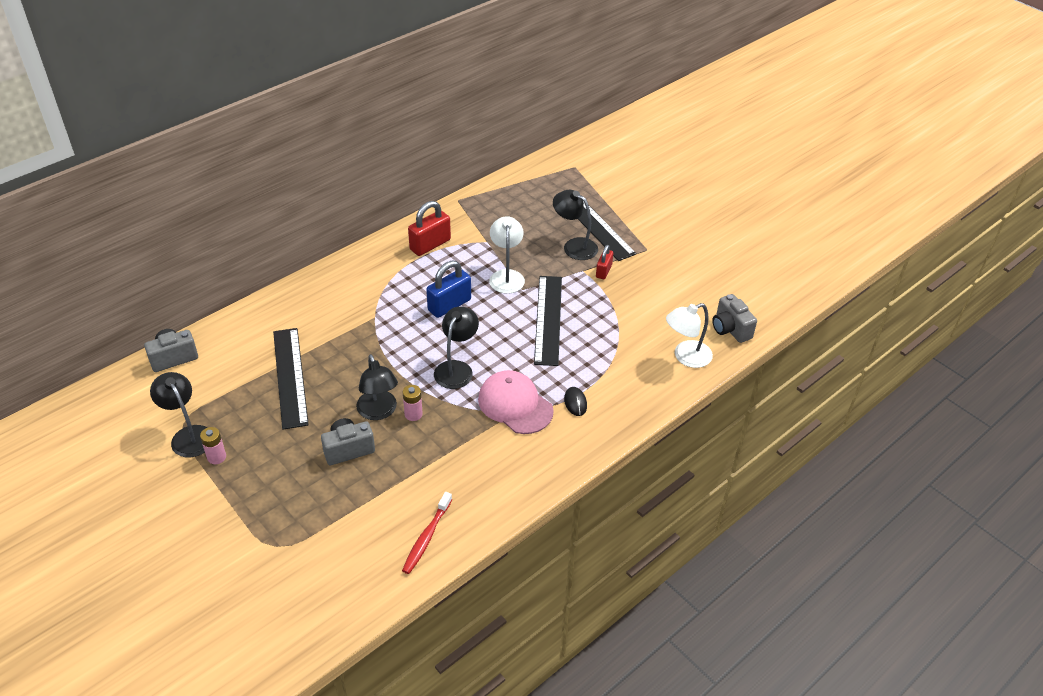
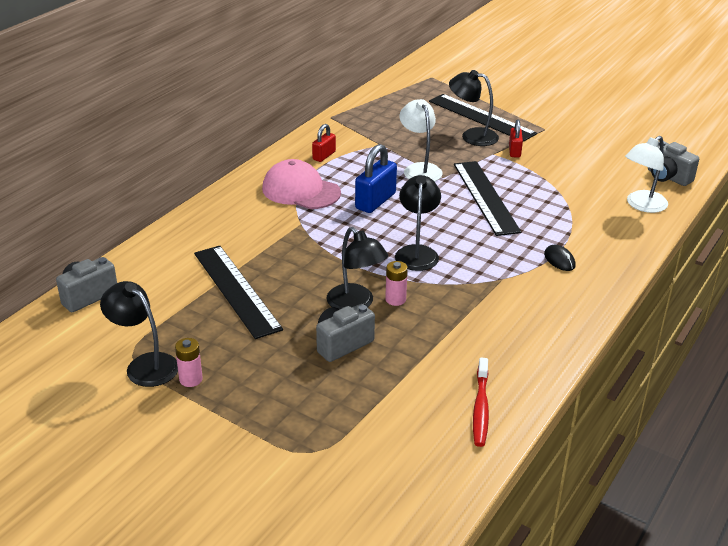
camera: 15 degrees left, 10 degrees down
(430, 245) = (324, 156): red padlock -> red padlock, size x0.60
(515, 405) = (499, 273): pink cap -> pink cap (301, 191)

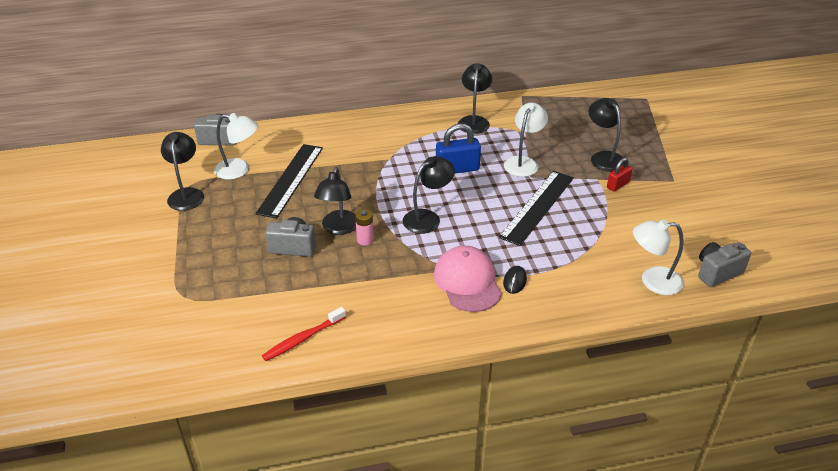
camera: 45 degrees right, 5 degrees up
(164, 311) = (239, 170): none -> white lamp
(191, 379) = (193, 216): pink battery -> none
(301, 191) = (422, 137): pink cap -> pink cap (467, 282)
(324, 156) = (474, 121): red padlock -> black lamp
(481, 117) = (635, 147): black ruler -> none
(667, 177) = (717, 272): grey camera -> grey camera turned 60 degrees clockwise

